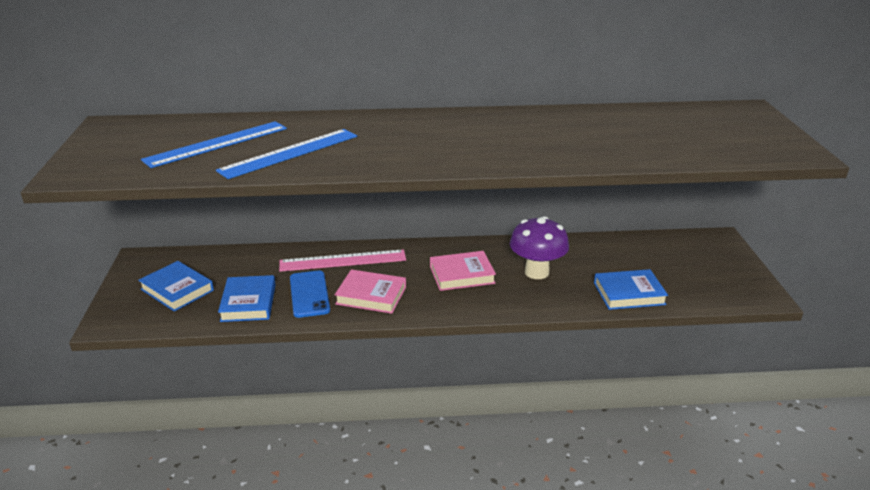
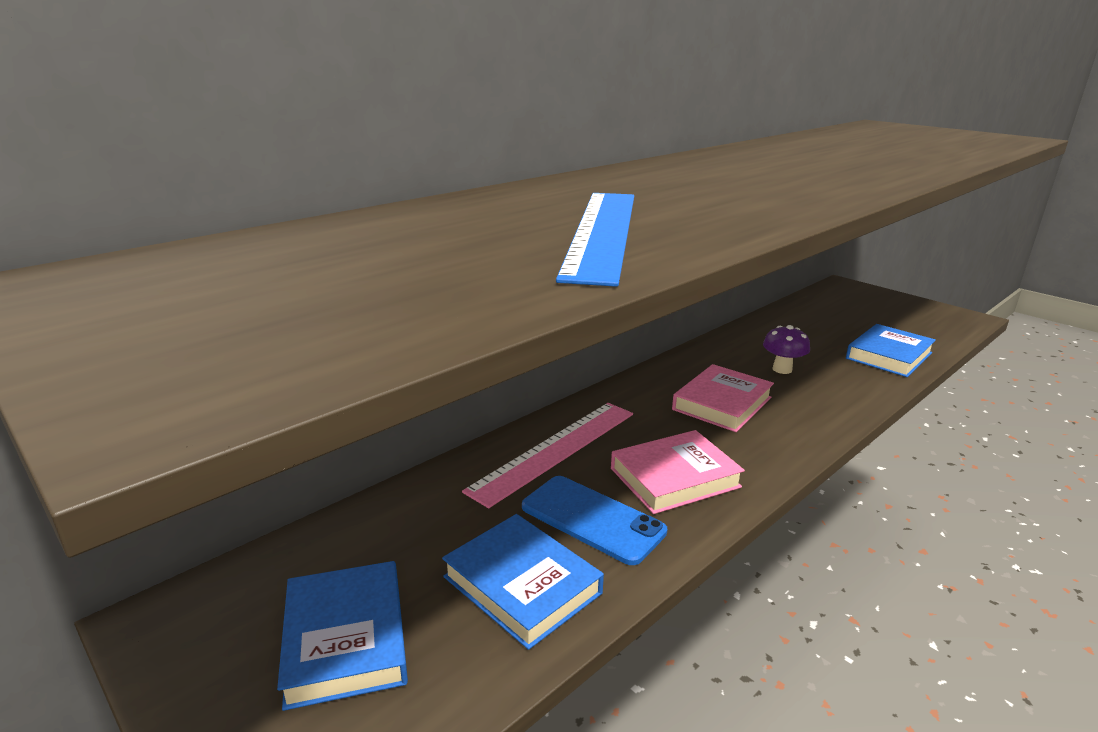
camera: 40 degrees left, 5 degrees down
(177, 290) = (345, 639): blue book -> blue book turned 75 degrees clockwise
(217, 144) = (434, 250): blue ruler -> none
(536, 272) = (782, 369): purple mushroom -> purple mushroom, size x0.56

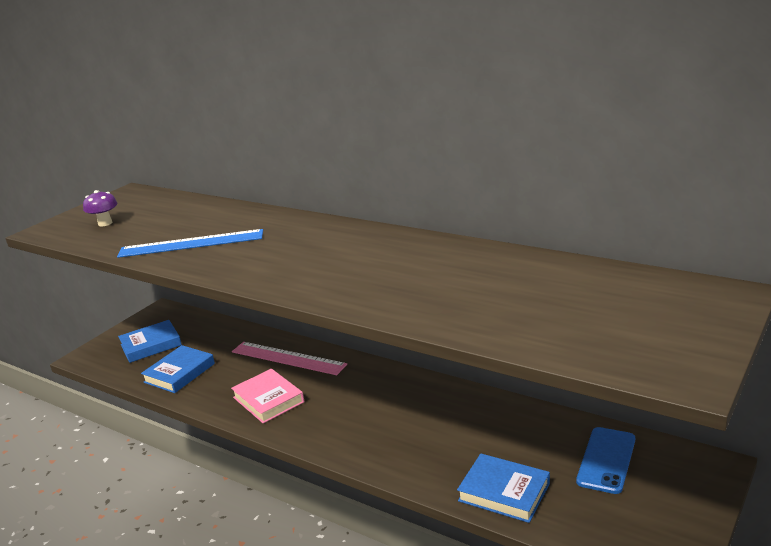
camera: 80 degrees right, 0 degrees up
(592, 519) = (227, 381): blue phone -> blue phone (606, 460)
(722, 403) = (365, 407): pink book -> none
(782, 369) = (438, 430): purple mushroom -> purple mushroom (105, 223)

